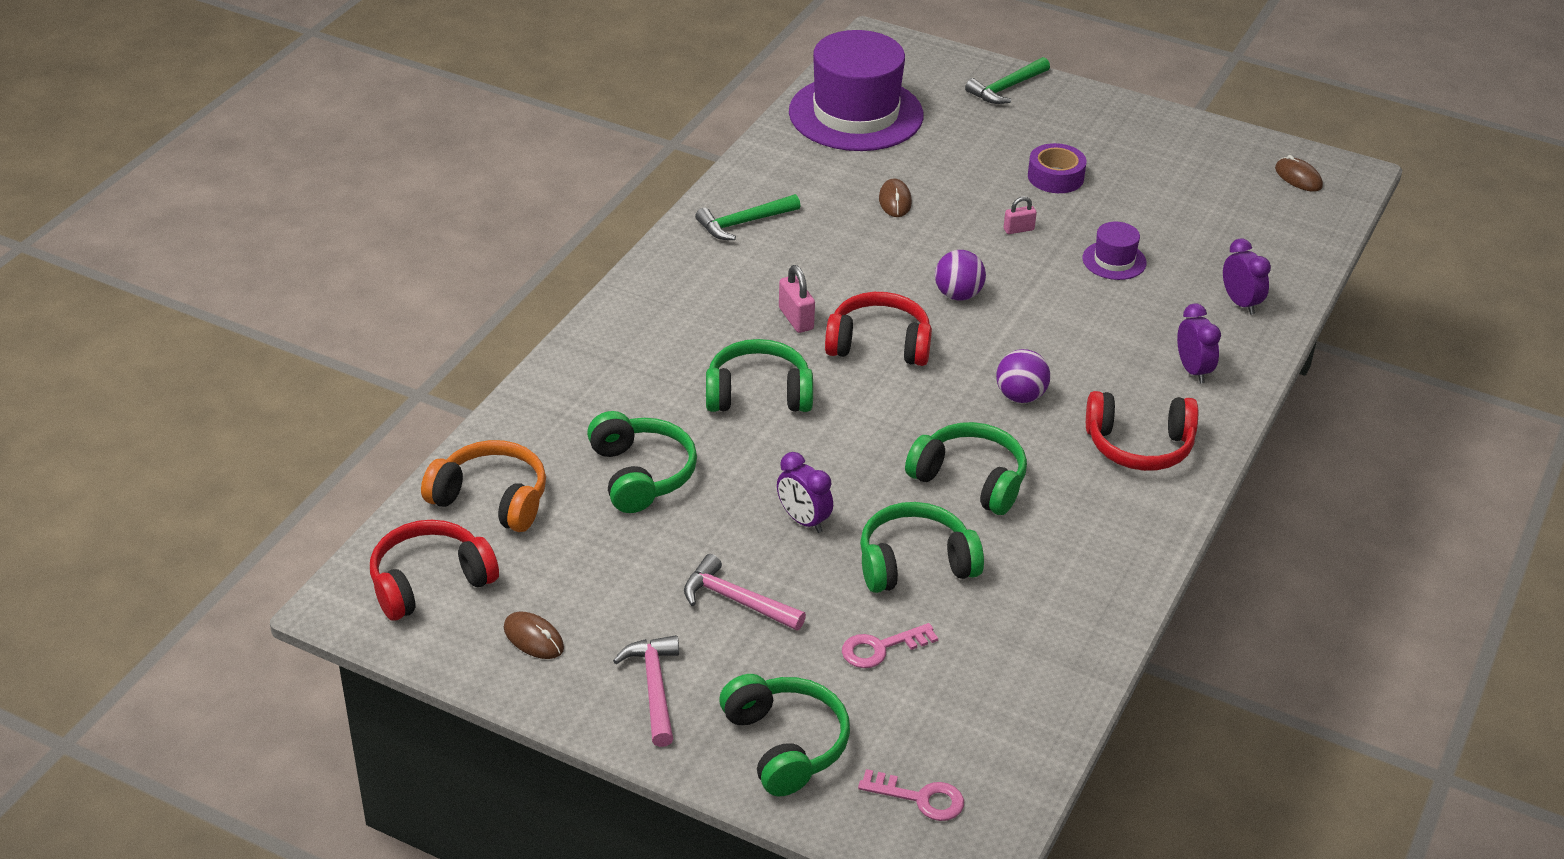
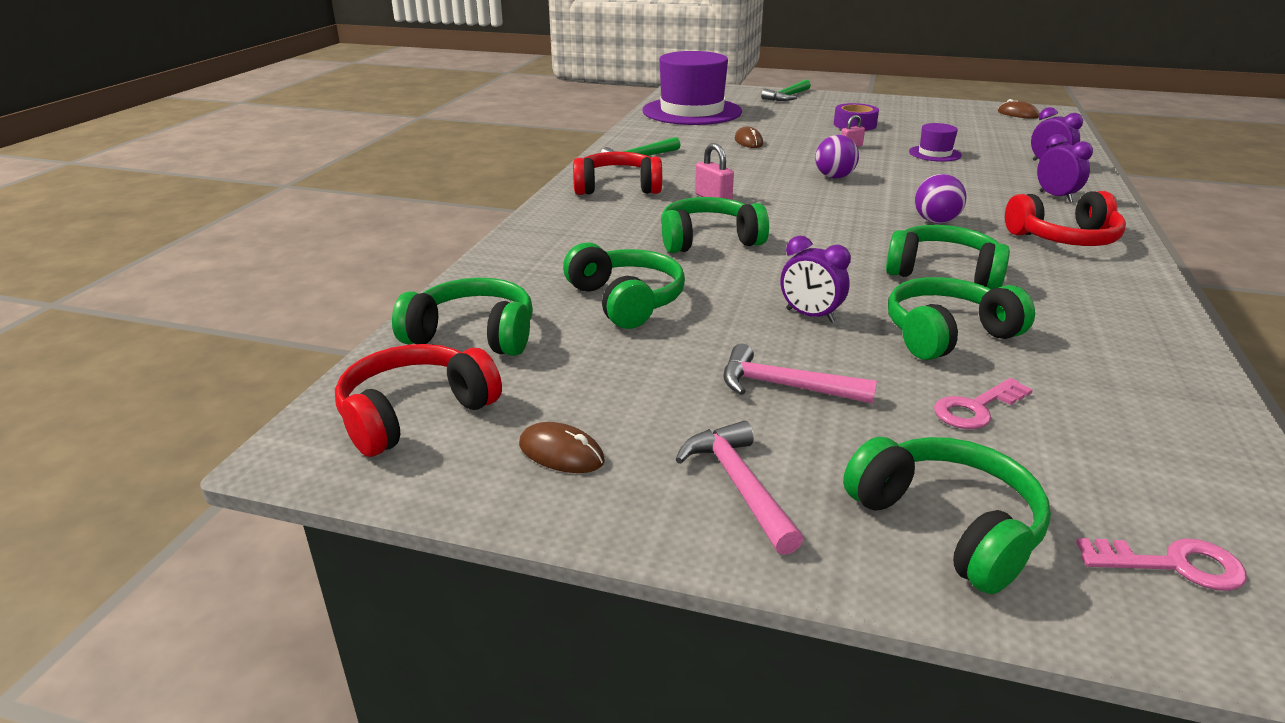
camera: 10 degrees left, 10 degrees down
(491, 499) = (473, 335): orange headphones -> green headphones
(879, 344) = (792, 205): red headphones -> red headphones (617, 188)

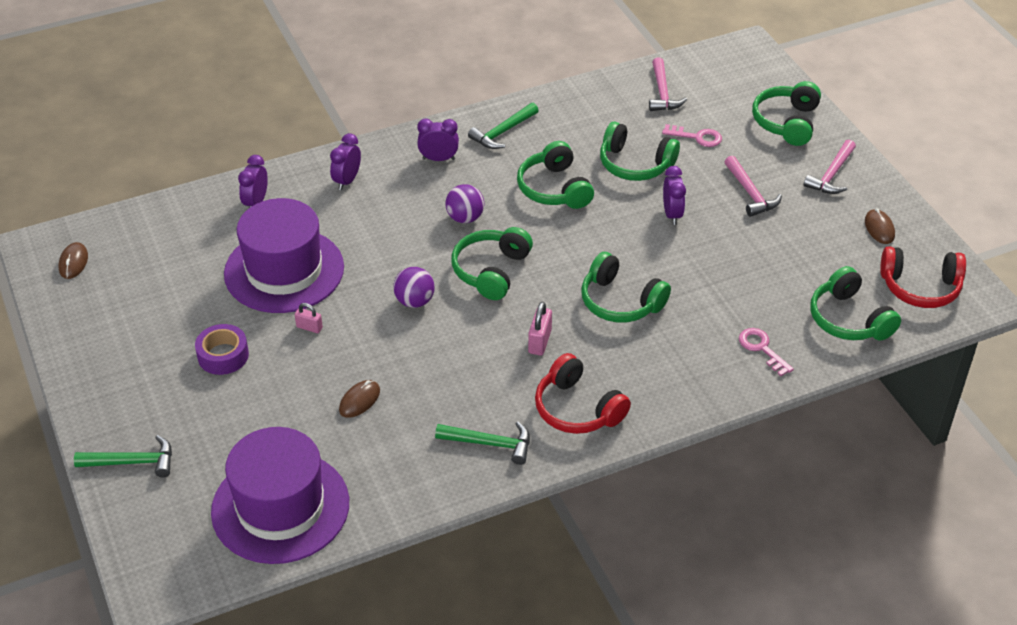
camera: 130 degrees left, 15 degrees up
(626, 301) = (742, 288): green headphones -> green headphones (491, 271)
(935, 154) = (284, 270): purple hat -> purple hat, size x2.30
(1064, 239) = (438, 159): red headphones -> purple clock
(1100, 283) = (503, 132): none -> green hammer
(1146, 435) = (662, 93): none -> pink hammer
(1172, 565) = (744, 76): pink key -> pink key (762, 349)

